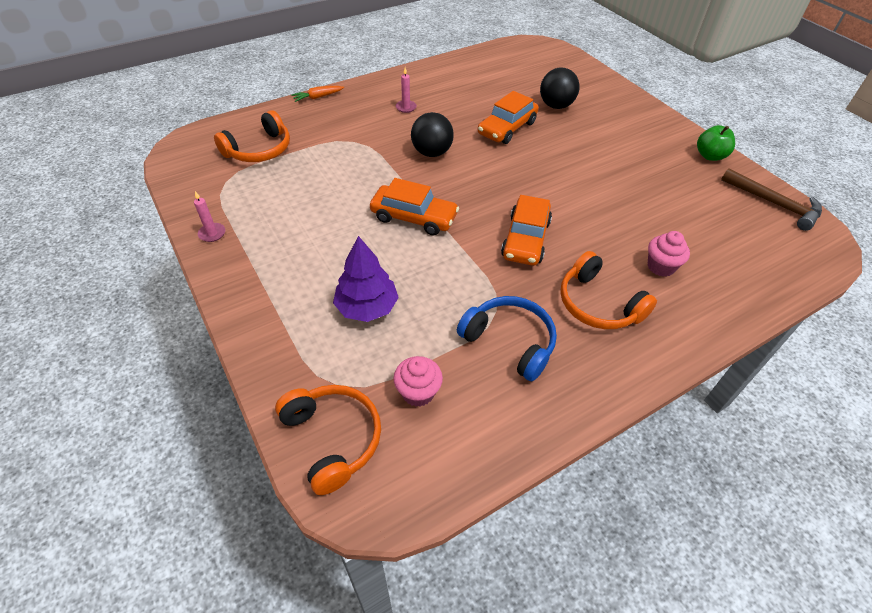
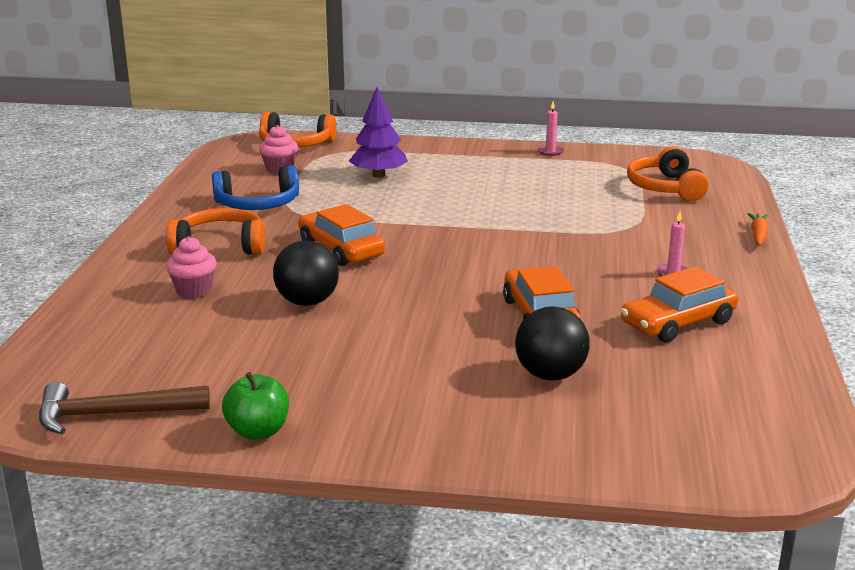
camera: 130 degrees right, 25 degrees down
(414, 217) = (453, 217): orange car -> orange car (678, 323)
(431, 153) = (548, 256): black ball -> black ball (307, 302)

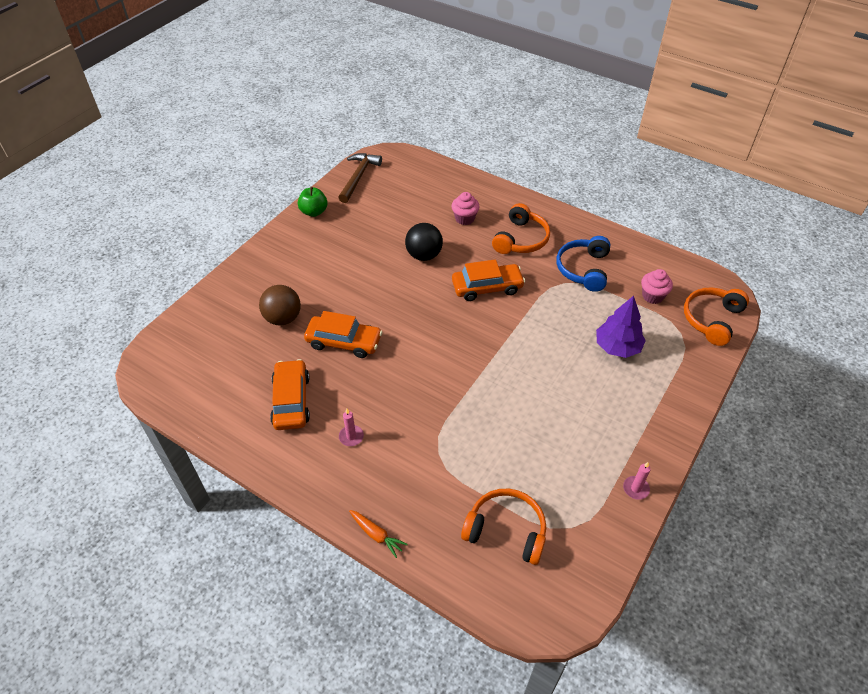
camera: 115 degrees right, 25 degrees up
(550, 375) = (283, 318): black ball -> brown ball

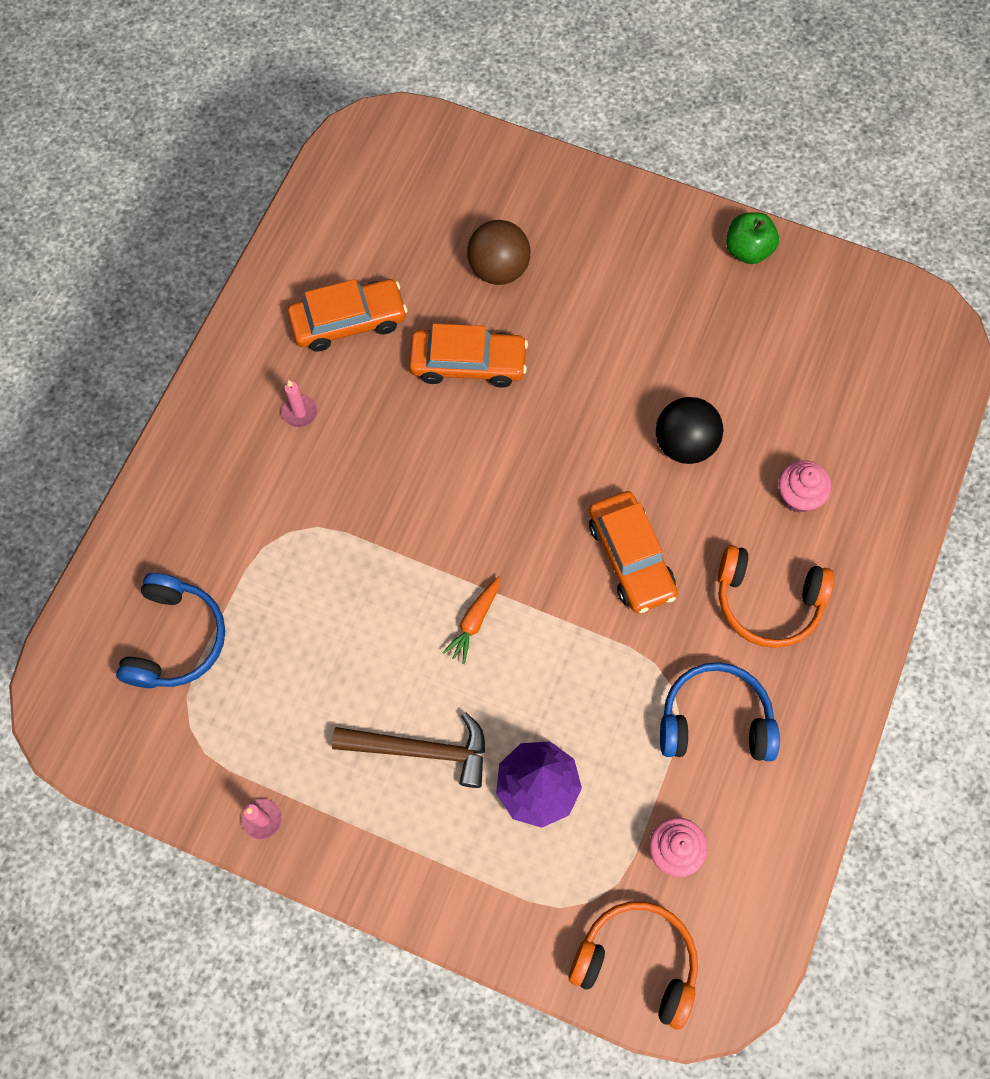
camera: 80 degrees right, 20 degrees up
(344, 342) = (468, 363): orange car -> orange car turned 90 degrees counterclockwise
(358, 177) = (861, 298): brown hammer -> brown hammer (421, 750)
(376, 535) = (154, 476): orange carrot -> orange carrot (474, 621)
(506, 530) = (176, 639): orange headphones -> blue headphones

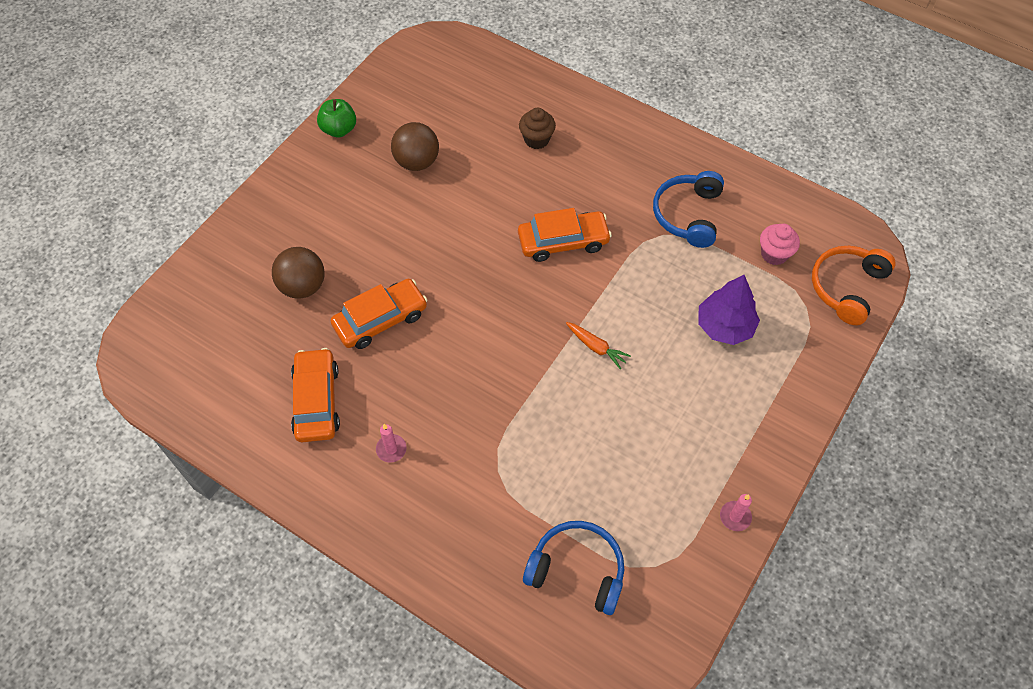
camera: 80 degrees left, 10 degrees down
(421, 750) = (691, 397): brown hammer -> none
(468, 363) = (380, 320): orange car -> orange car turned 45 degrees clockwise
(684, 443) = (482, 194): black ball -> none
(718, 353) = (417, 162): none -> brown ball
(767, 601) = (609, 170): orange headphones -> none
(797, 496) = (536, 139): pink cupcake -> brown cupcake

